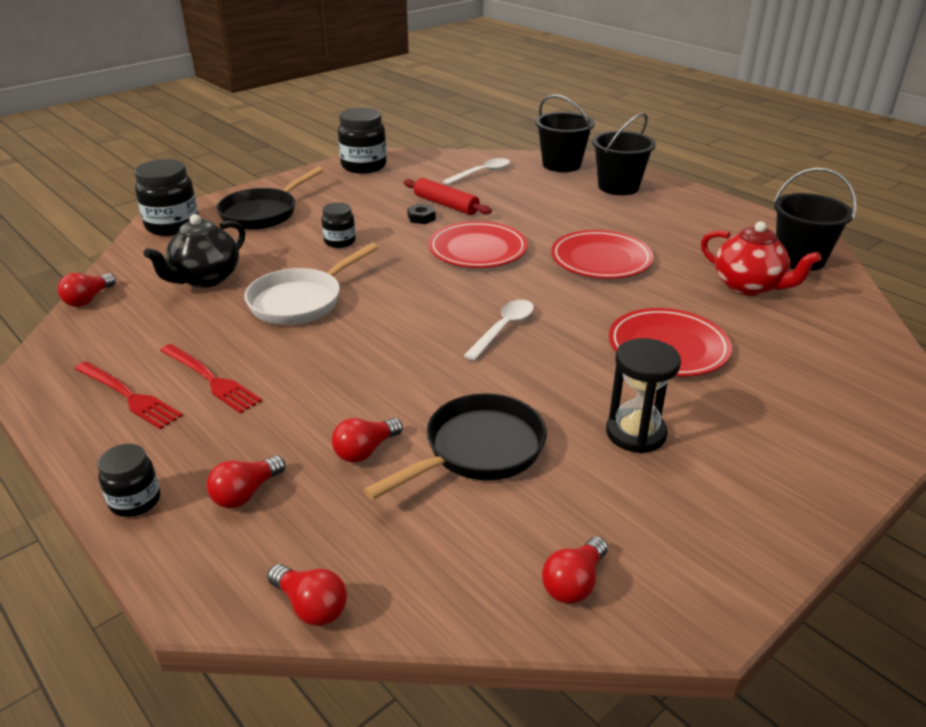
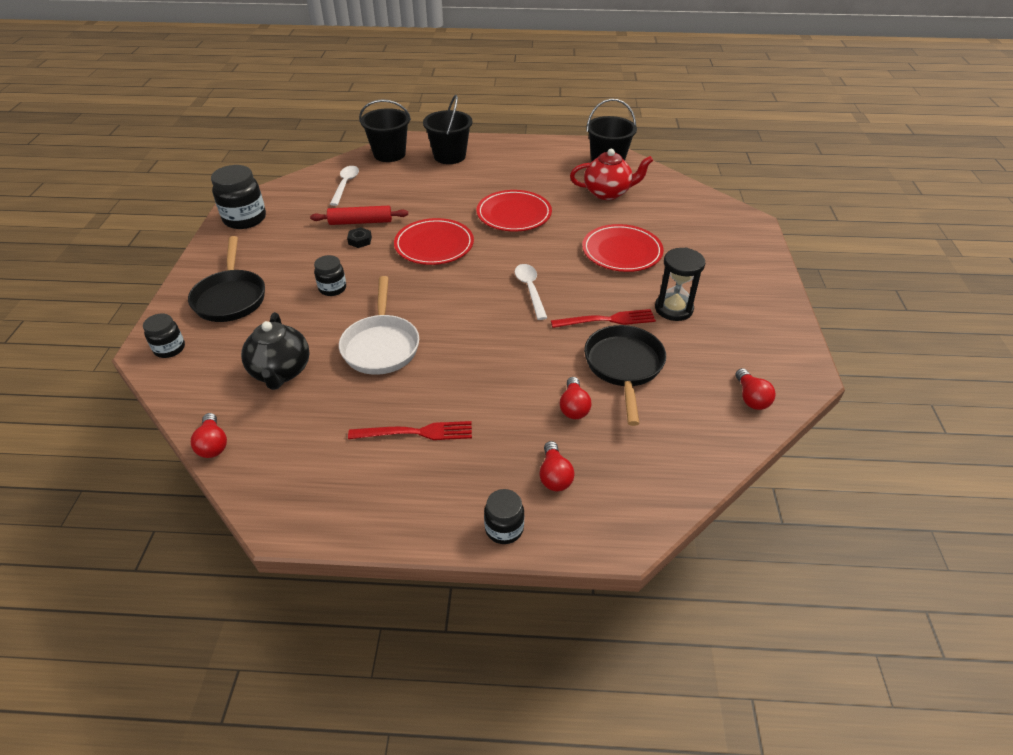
camera: 45 degrees left, 10 degrees up
(129, 396) = (382, 481): red fork -> red fork (607, 320)
(172, 226) = (169, 349): black jar -> black jar, size x0.58
(311, 606) = (675, 497): red light bulb -> none

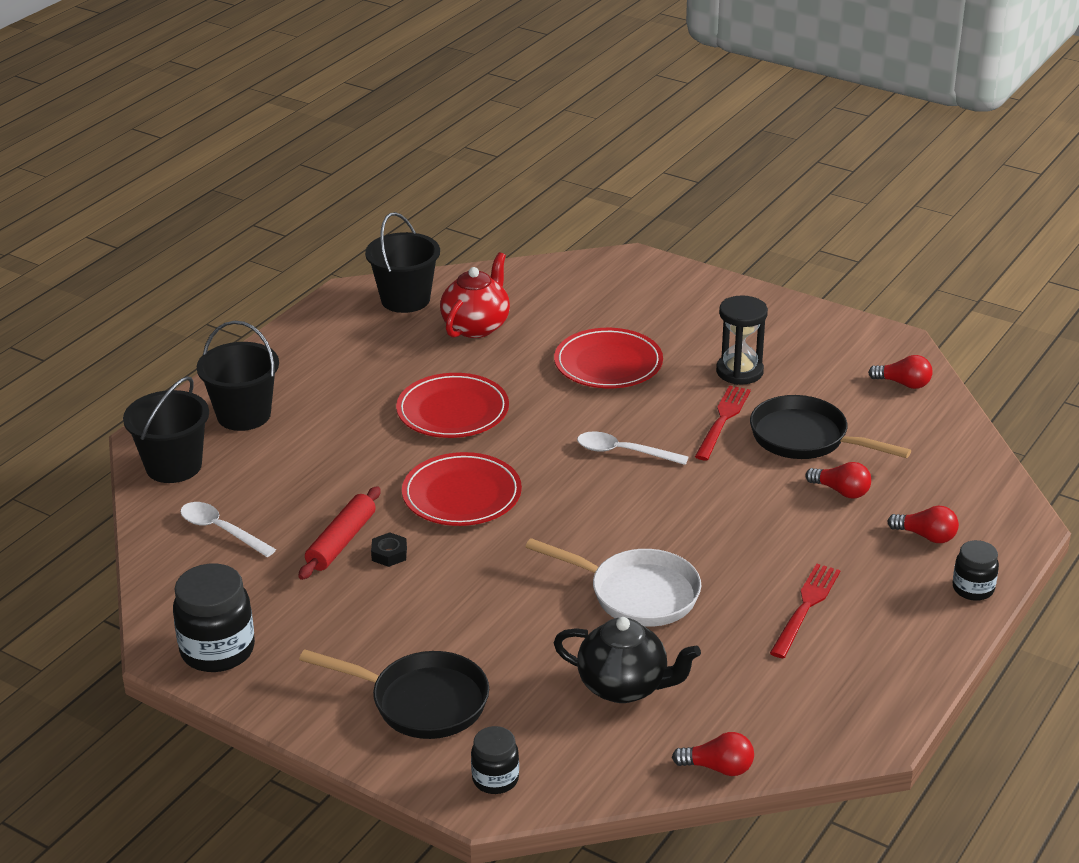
camera: 60 degrees left, 10 degrees down
(332, 288) = (483, 605): black jar -> none

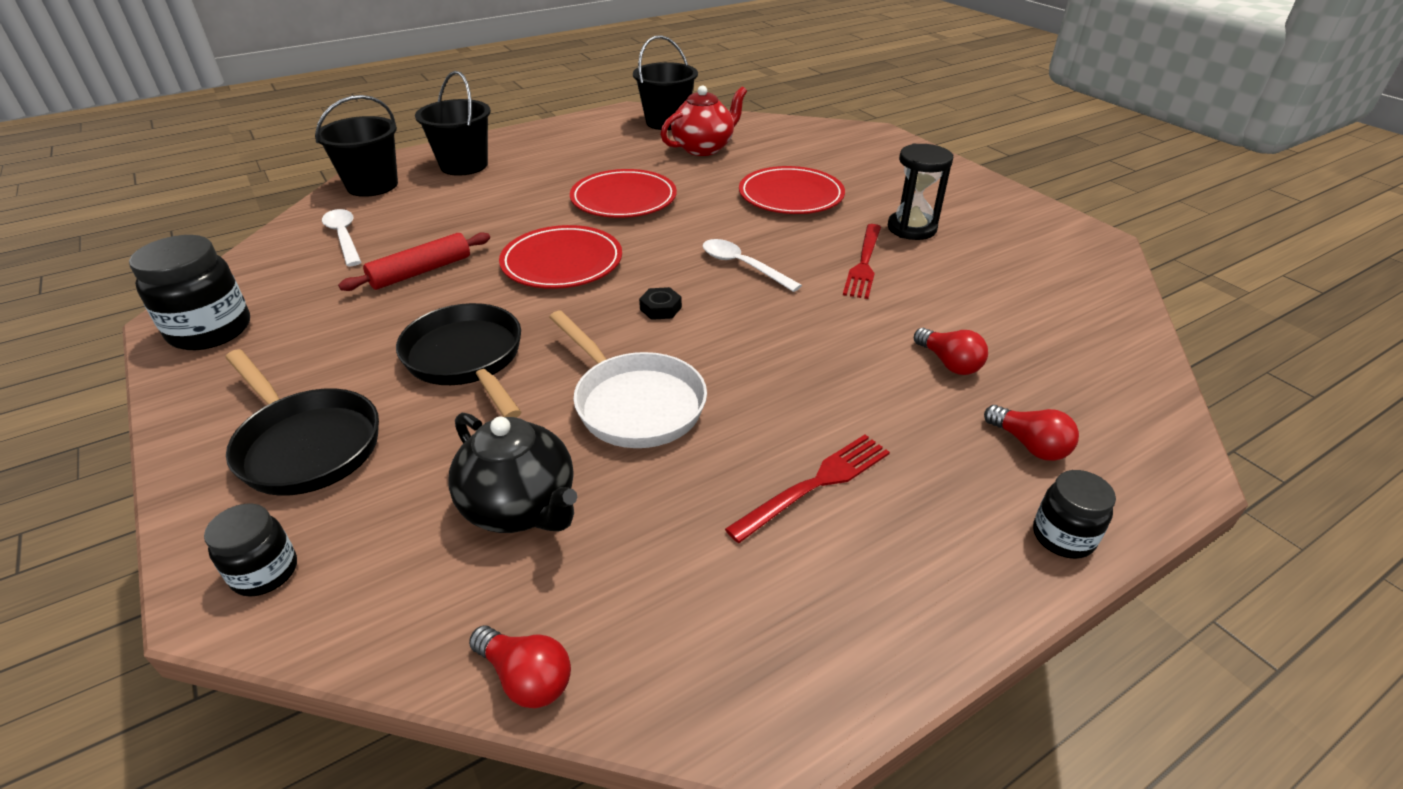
camera: 25 degrees right, 5 degrees up
(389, 554) = (446, 293): black nut -> black nut (660, 308)
(723, 420) = (864, 263): red fork -> red fork turned 150 degrees clockwise
(805, 438) = (941, 301): black pan -> black pan (467, 359)
(903, 384) = (1086, 278): red light bulb -> none

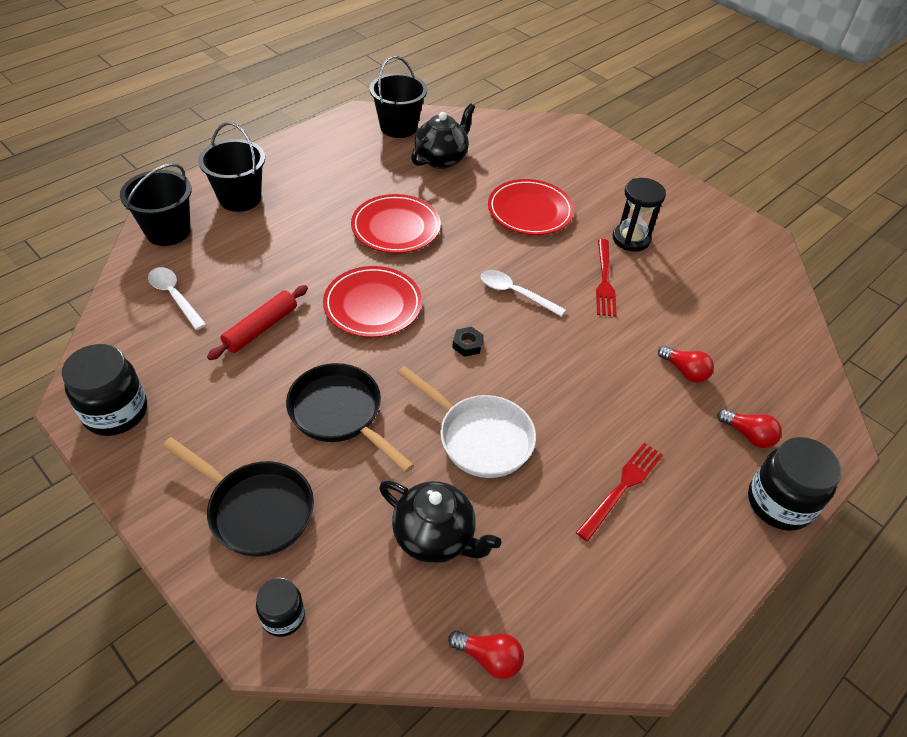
camera: 15 degrees left, 10 degrees up
(704, 148) = (442, 159): red teapot -> black teapot
(1062, 537) = (779, 503): black jar -> black jar, size x1.73

